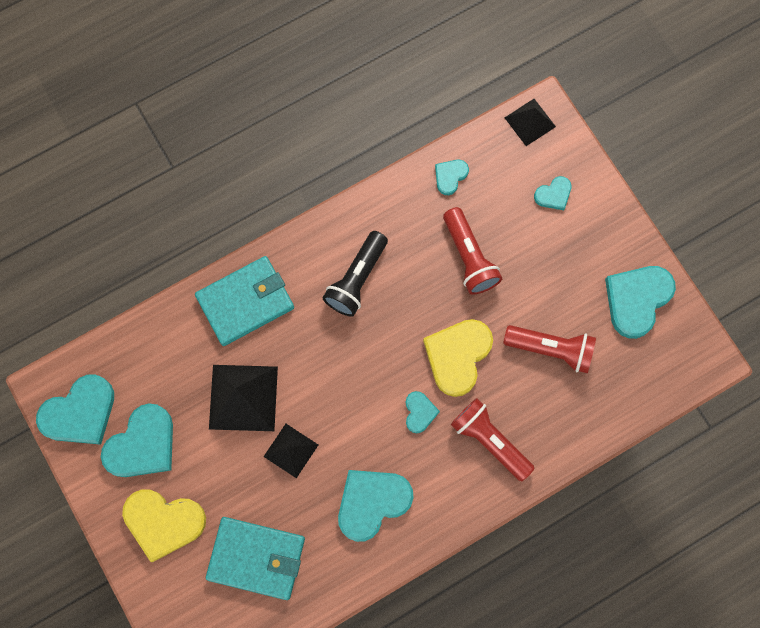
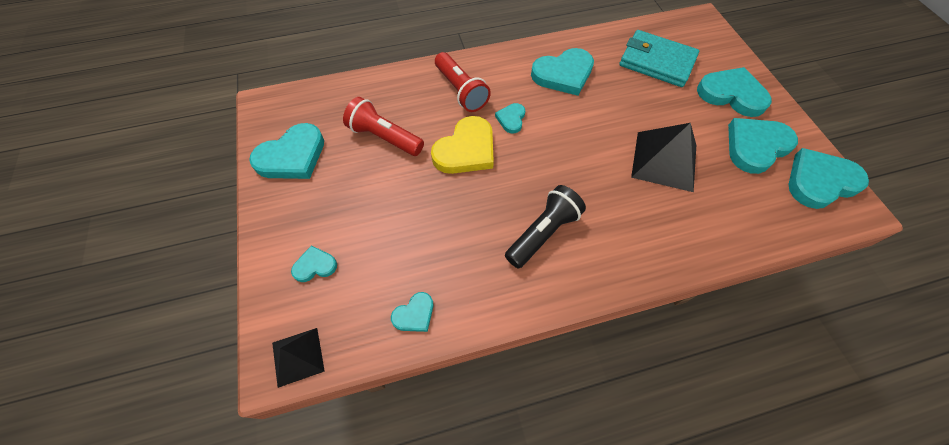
camera: 165 degrees left, 15 degrees down
(163, 522) = (731, 94): yellow heart -> turquoise heart
(245, 302) = (660, 238): turquoise wallet -> none
(291, 450) = (624, 117): black pyramid -> none
(469, 257) = (426, 226): red flashlight -> none

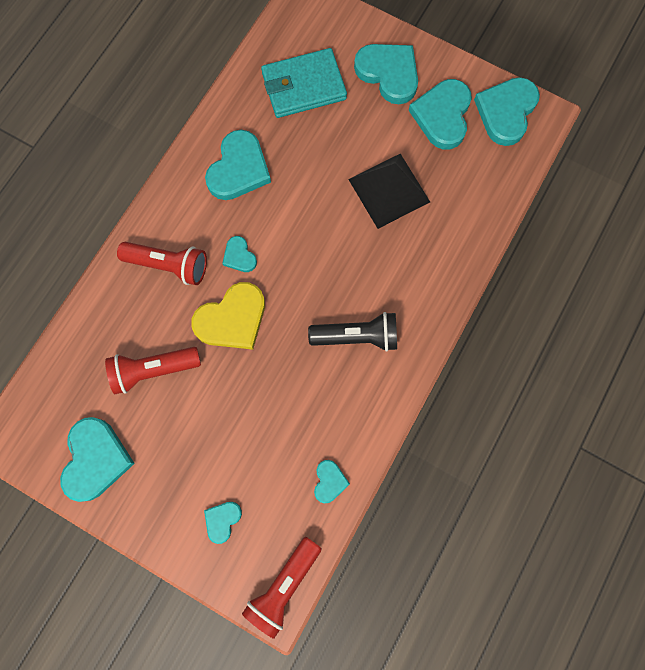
camera: 45 degrees left, 15 degrees up
(298, 356) = (283, 585): black pyramid -> red flashlight
(466, 150) = (232, 319): yellow heart -> yellow heart turned 60 degrees clockwise
(543, 233) = (357, 336): black flashlight -> black flashlight turned 90 degrees clockwise
(731, 94) = (388, 73): turquoise heart -> turquoise heart turned 60 degrees clockwise

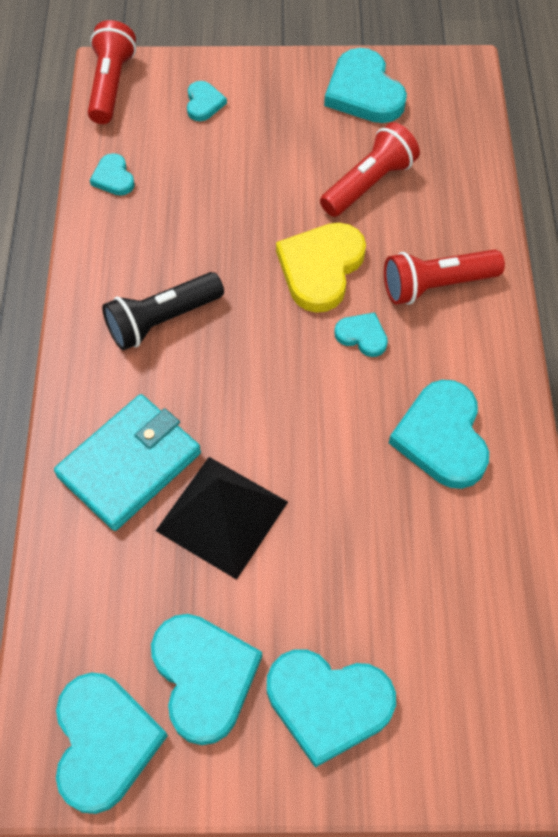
camera: 150 degrees right, 15 degrees down
(303, 86) = (441, 606): turquoise wallet -> turquoise wallet (130, 464)

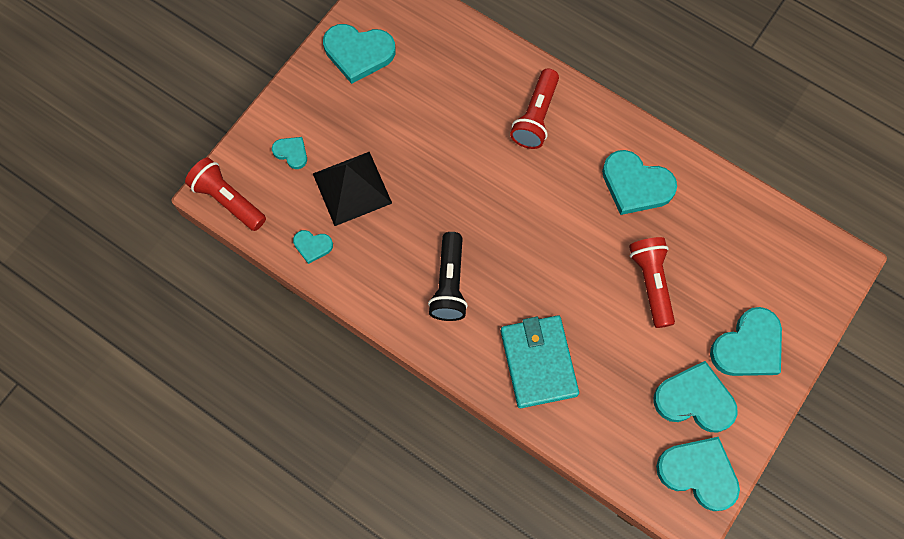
camera: 55 degrees left, 10 degrees up
(222, 516) = (606, 332): black pyramid -> black pyramid (352, 188)
(320, 268) = (477, 170): yellow heart -> none
(362, 336) = (541, 180): turquoise heart -> none
(369, 184) = (434, 101): red flashlight -> red flashlight (651, 283)

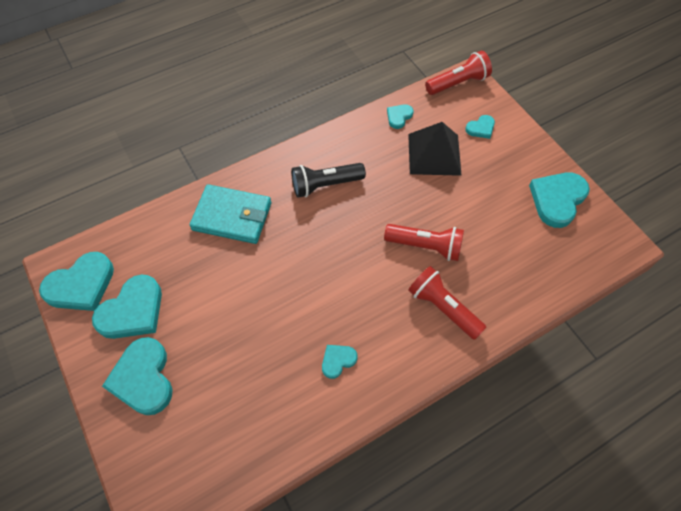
camera: 115 degrees right, 10 degrees down
(449, 284) = (325, 185): black flashlight -> black flashlight turned 45 degrees counterclockwise
(636, 185) = (338, 360): turquoise heart -> turquoise heart, size x0.51
(651, 283) = (243, 327): red flashlight -> red flashlight (425, 246)

